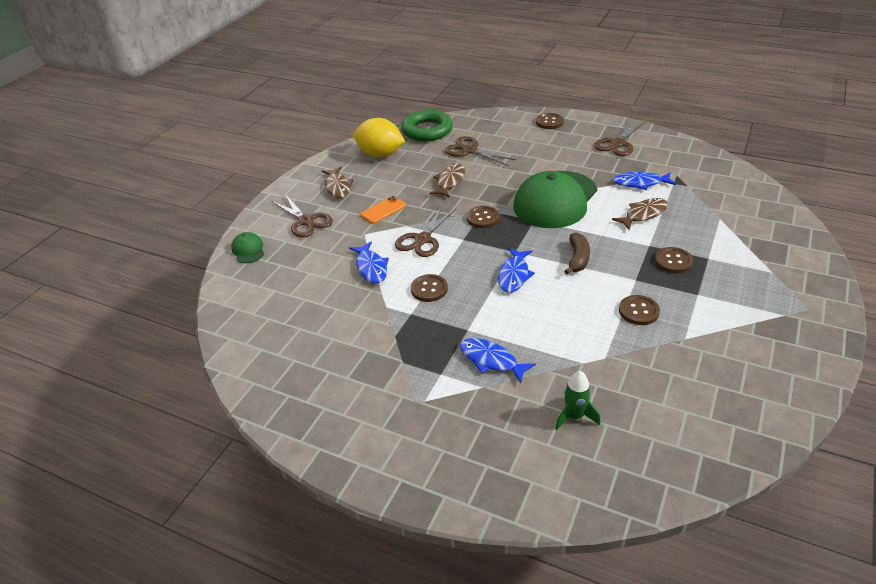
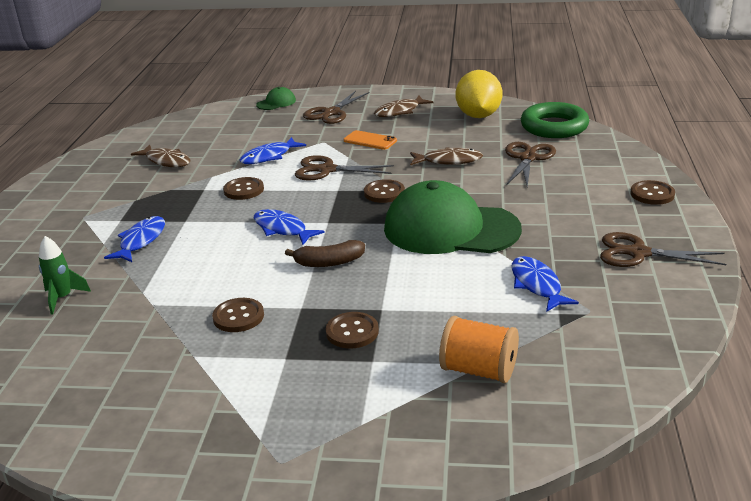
camera: 70 degrees right, 10 degrees down
(514, 275) = (282, 229): blue fish -> blue fish turned 45 degrees clockwise
(643, 214) = (454, 297): brown fish -> brown fish (166, 161)
(726, 221) = (479, 370): none -> orange spool

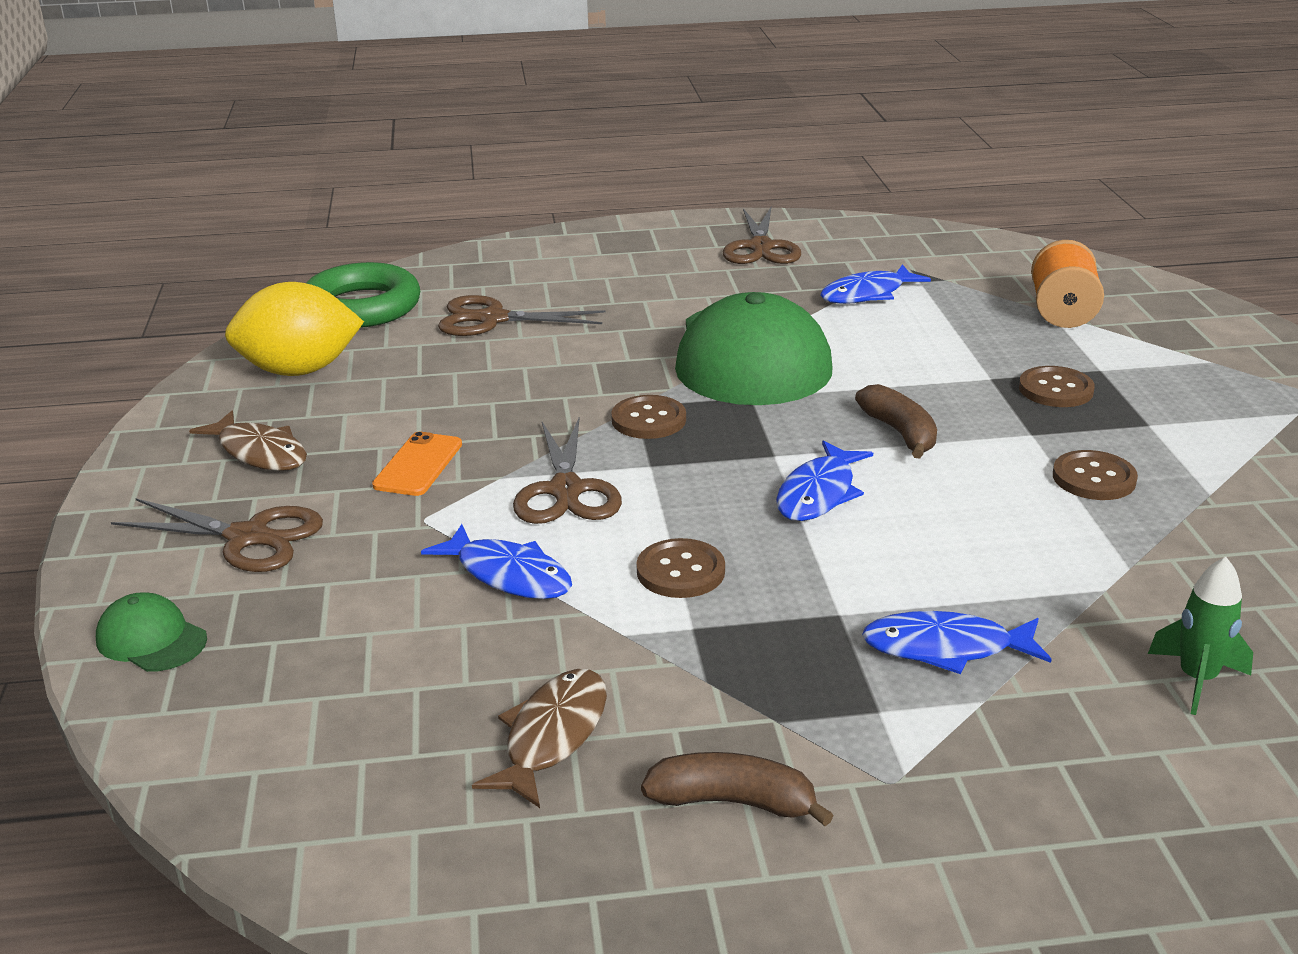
camera: 105 degrees left, 0 degrees up
(104, 188) = (733, 802): none -> brown banana
(448, 161) = (509, 379): brown fish -> none
(652, 194) = (600, 242): brown button -> none

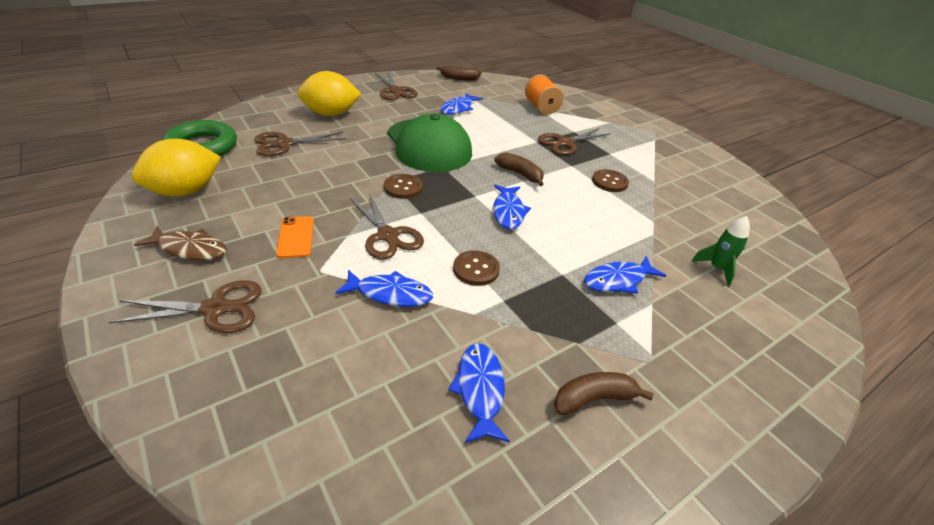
camera: 30 degrees left, 10 degrees up
(151, 639) = (188, 402): green cap -> none
(552, 736) = (480, 390): brown fish -> blue fish
(607, 277) = (331, 114): none -> yellow lemon
(918, 234) = (459, 78): none -> brown banana
(1055, 389) = (565, 143): brown button -> brown scissors

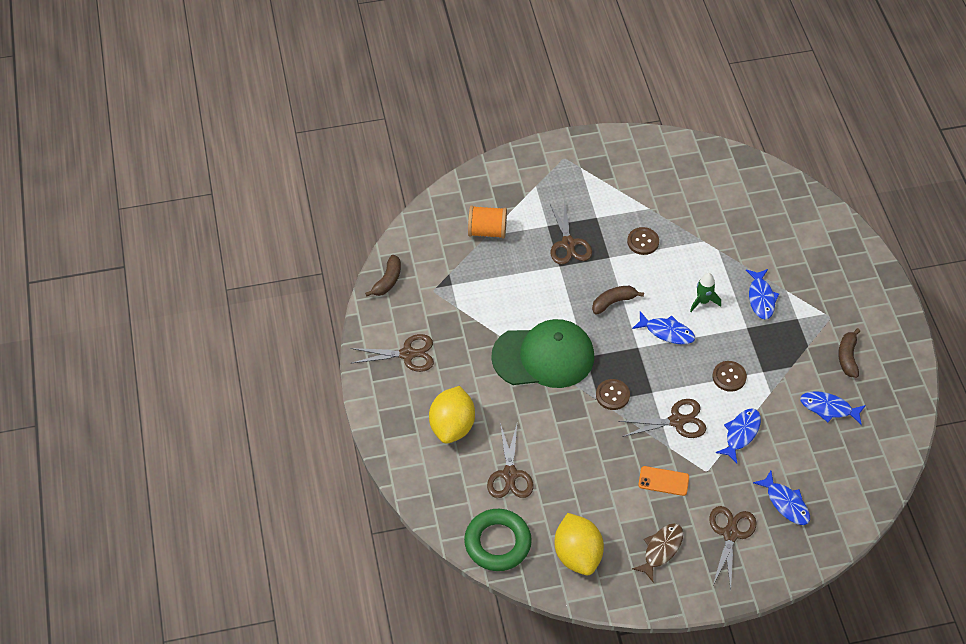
camera: 65 degrees left, 15 degrees up
(458, 108) = (469, 307): blue fish -> blue fish (785, 503)
(716, 269) = (765, 234): green rocket -> green rocket (703, 301)

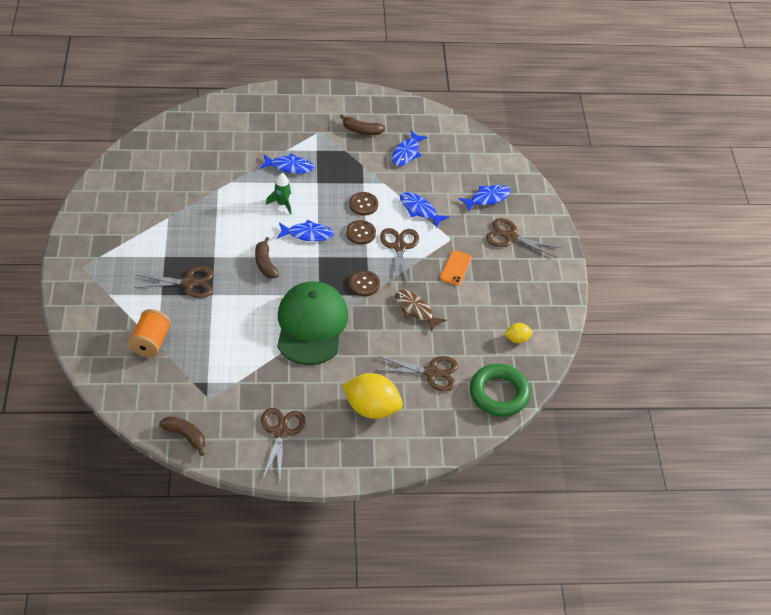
camera: 85 degrees left, 5 degrees down
(577, 554) = (517, 339): yellow lemon -> yellow lemon, size x0.49
(643, 242) = (204, 229): brown button -> brown button (360, 233)
(661, 550) = (519, 283): brown fish -> brown fish (415, 310)
(666, 332) = (307, 234): blue fish -> blue fish turned 60 degrees clockwise

